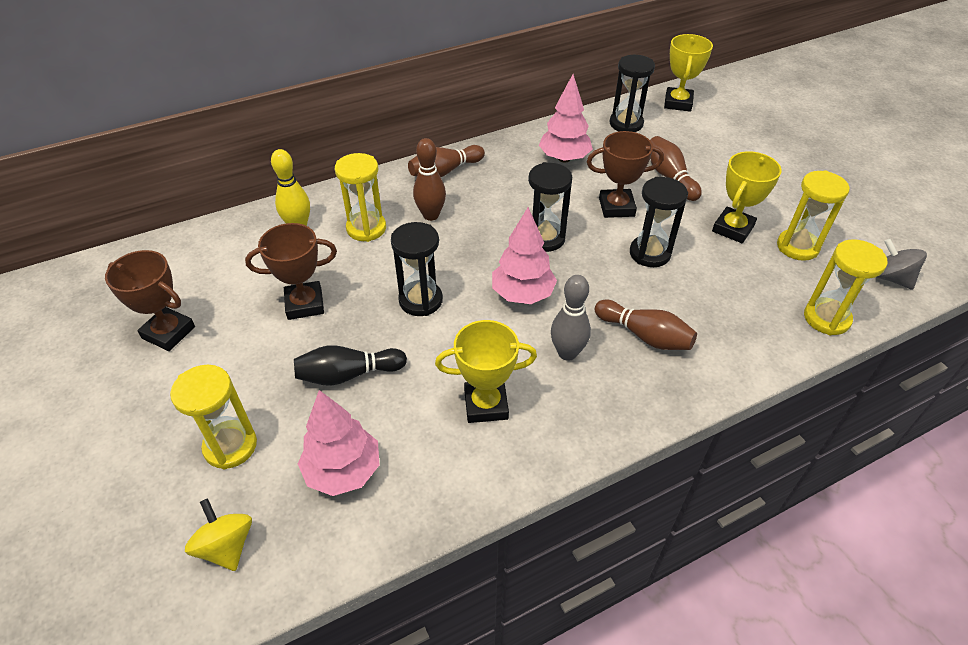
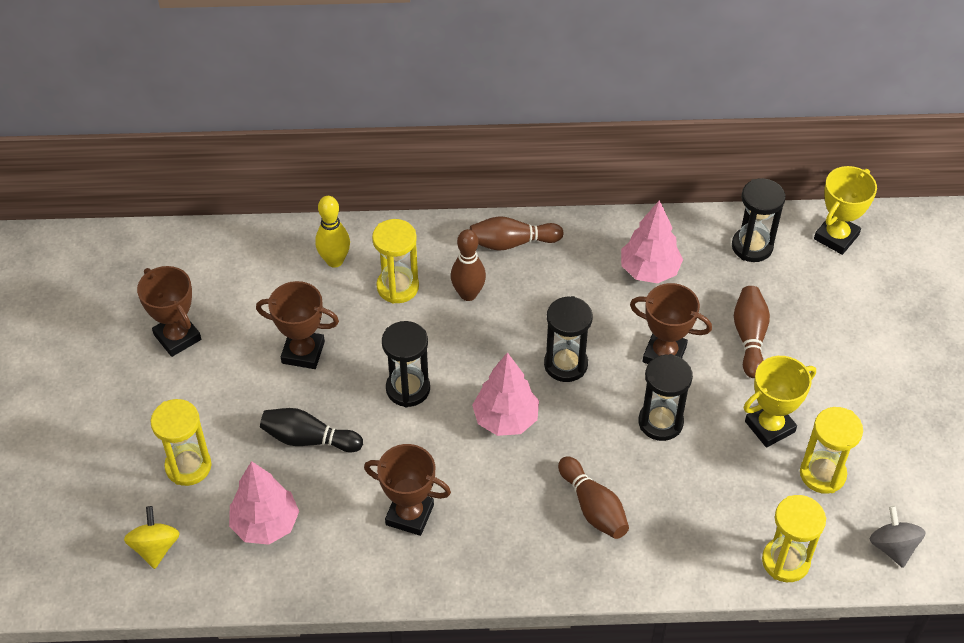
camera: 25 degrees right, 5 degrees up
(486, 404) = (409, 515): yellow trophy -> brown trophy
(567, 353) = (510, 495): grey bowling pin -> none

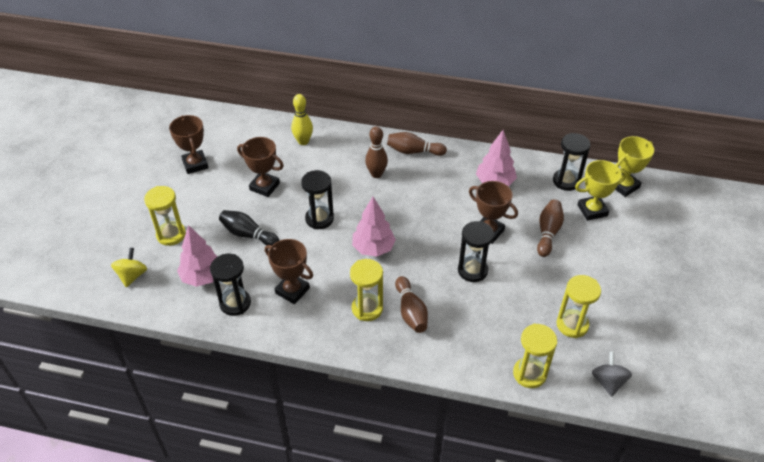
camera: 15 degrees right, 5 degrees down
(397, 287) = (335, 162): yellow hourglass -> yellow hourglass (367, 308)
(565, 364) = (423, 225): black hourglass -> black hourglass (235, 303)
(769, 426) = (544, 288): yellow trophy -> yellow trophy (592, 210)

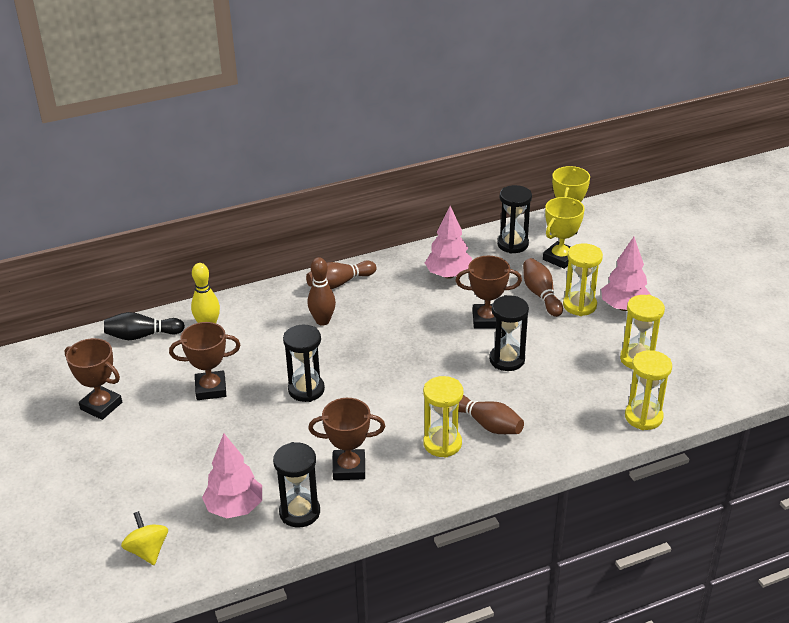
camera: 35 degrees left, 10 degrees down
(171, 235) = (150, 488): yellow hourglass -> yellow hourglass (579, 305)
(248, 235) = (243, 442): black bowling pin -> black bowling pin (142, 336)
(373, 248) = (391, 388): pink tree -> pink tree (624, 307)
(608, 382) = (711, 388): grey spinning top -> none

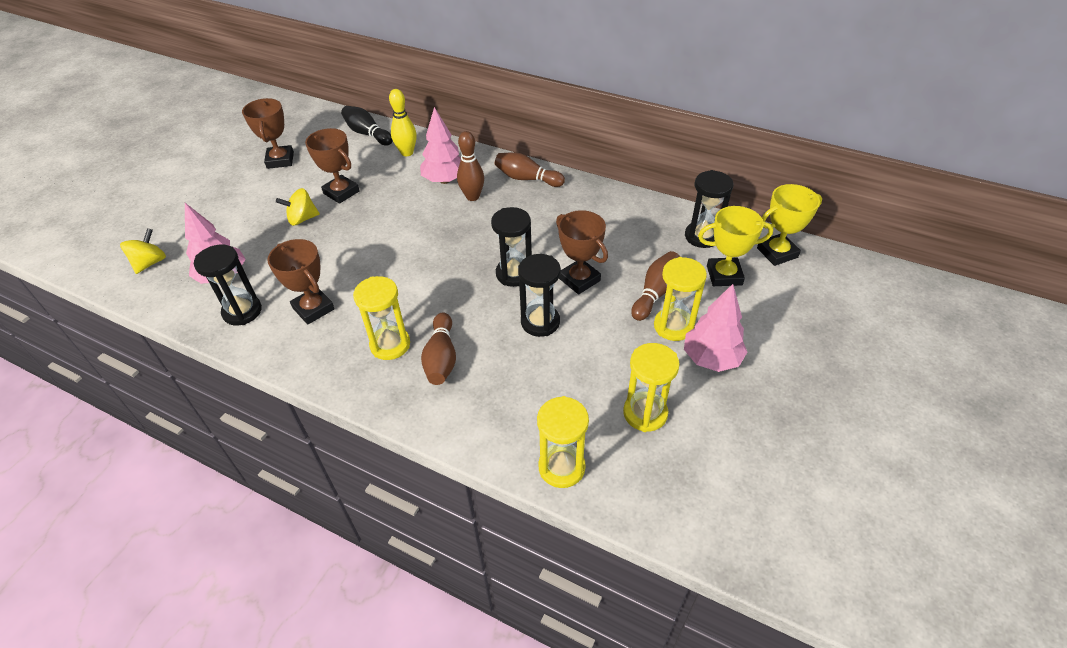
camera: 50 degrees right, 10 degrees up
(217, 427) = (302, 219): none -> yellow spinning top
(306, 390) = (384, 235): black hourglass -> black hourglass (514, 274)
(448, 275) = (610, 225): pink tree -> pink tree (445, 180)

